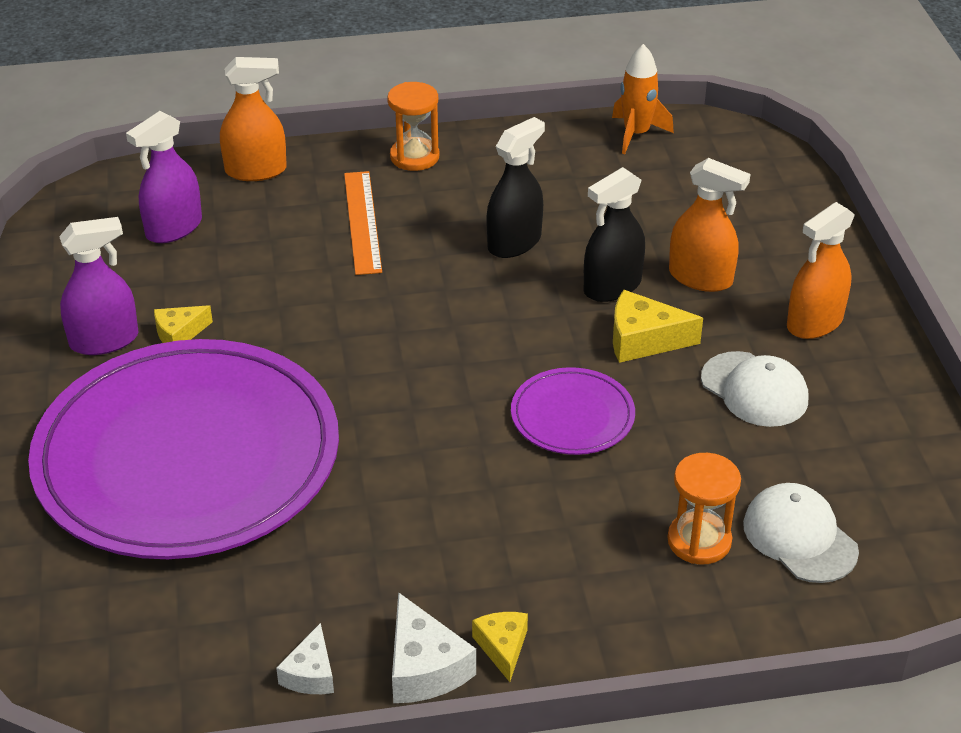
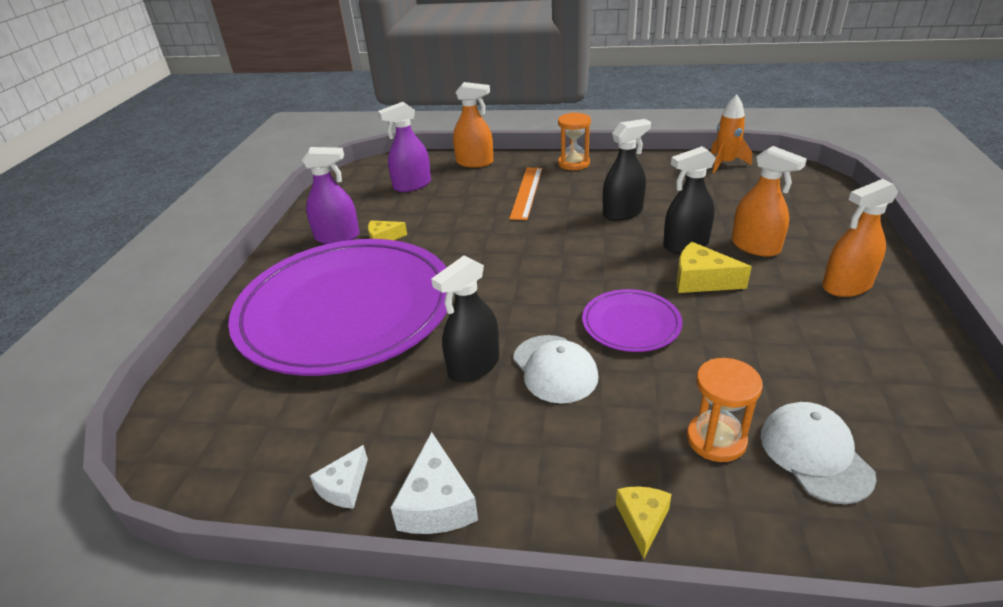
camera: 20 degrees right, 5 degrees down
(398, 505) = (474, 366): none -> black spray bottle
(502, 647) = (510, 500): yellow cheese -> yellow cheese (642, 521)
(754, 389) = (787, 326): white cap -> white cap (554, 368)

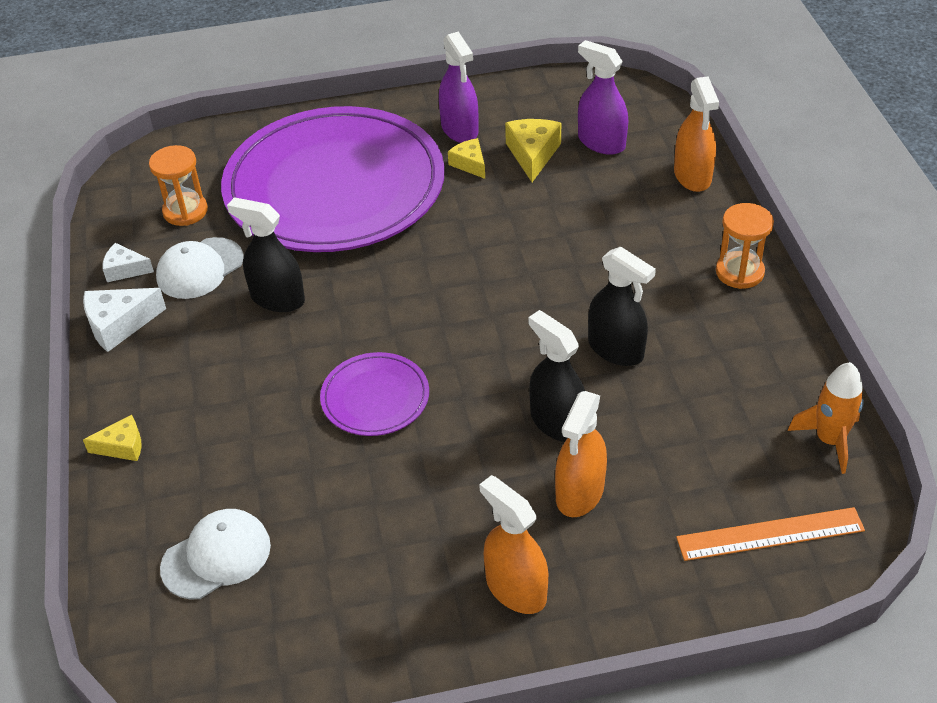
camera: 70 degrees right, 10 degrees up
(526, 192) = (630, 247): orange ruler -> orange ruler (770, 534)
(554, 368) = (288, 355): white cap -> white cap (200, 268)
(701, 280) = (479, 446): yellow cheese -> yellow cheese (533, 154)
(716, 439) = (220, 484): orange hourglass -> orange hourglass (185, 211)

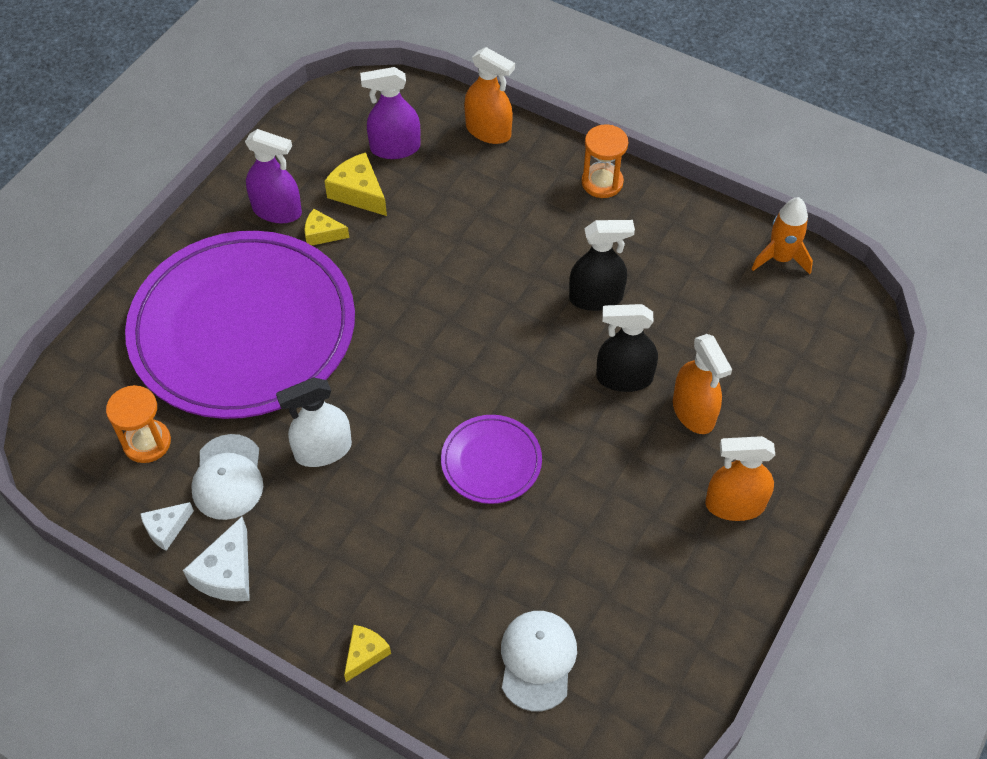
camera: 50 degrees left, 10 degrees up
(277, 299) = (323, 450): black spray bottle -> white spray bottle
(770, 534) = (819, 345): orange ruler -> none

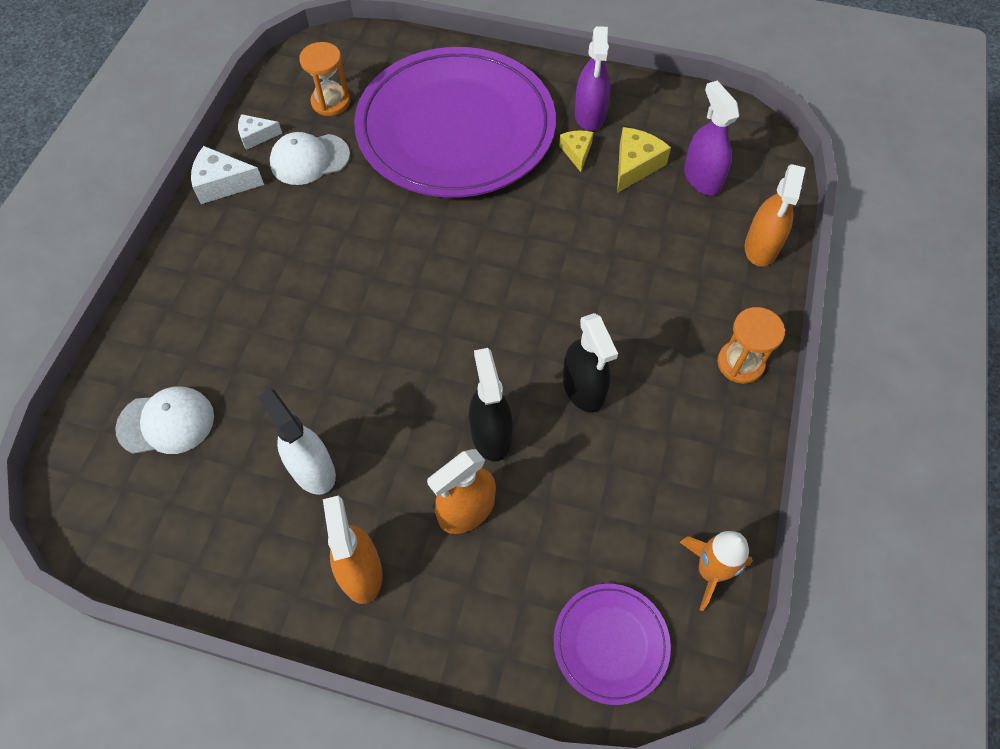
camera: 75 degrees right, 5 degrees up
(166, 528) = (256, 136): white cheese -> white cheese turned 45 degrees counterclockwise
(323, 450) = (349, 213): white spray bottle -> white spray bottle (312, 469)
(365, 654) = (161, 292): yellow cheese -> none
(491, 461) = (365, 340): purple plate -> purple plate (610, 643)

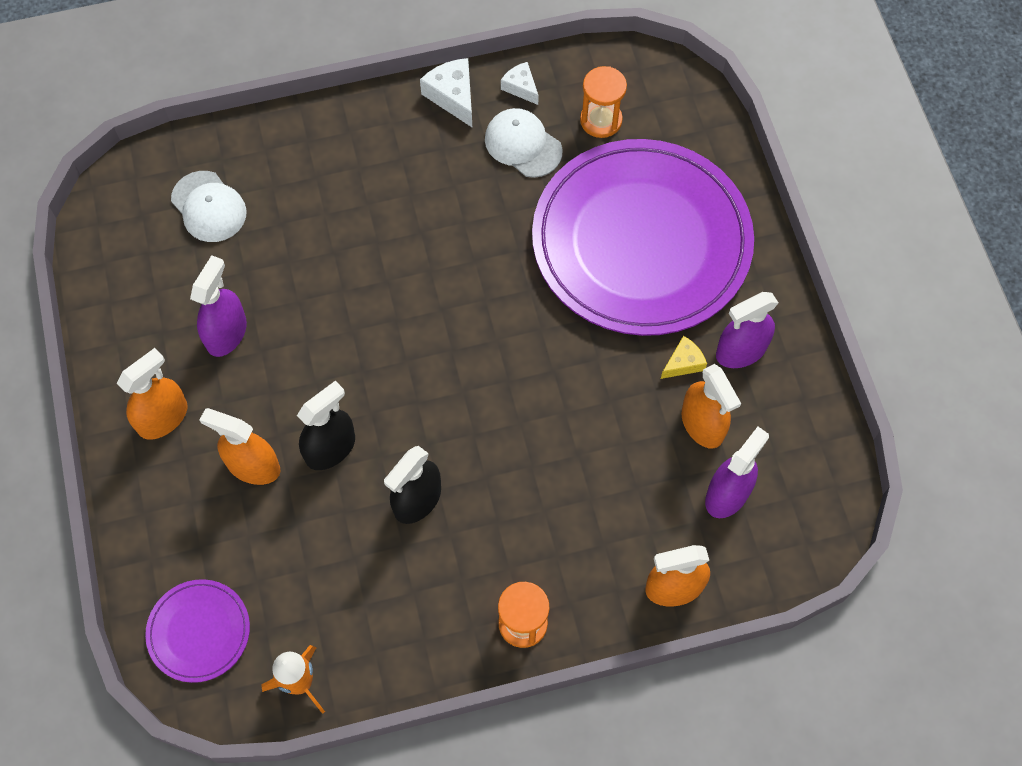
camera: 60 degrees right, 5 degrees up
(312, 469) = (226, 333): white spray bottle -> purple spray bottle
(635, 165) = (702, 424): yellow cheese -> orange spray bottle

